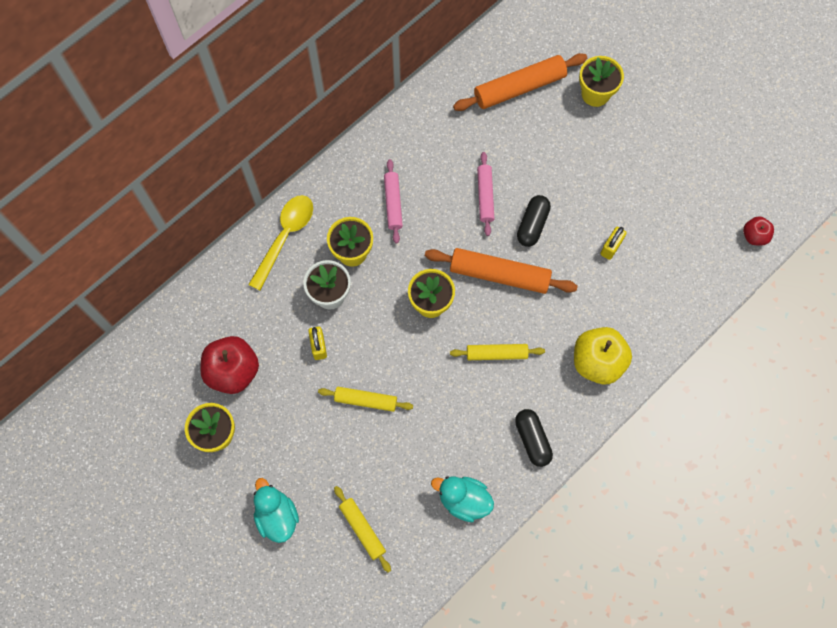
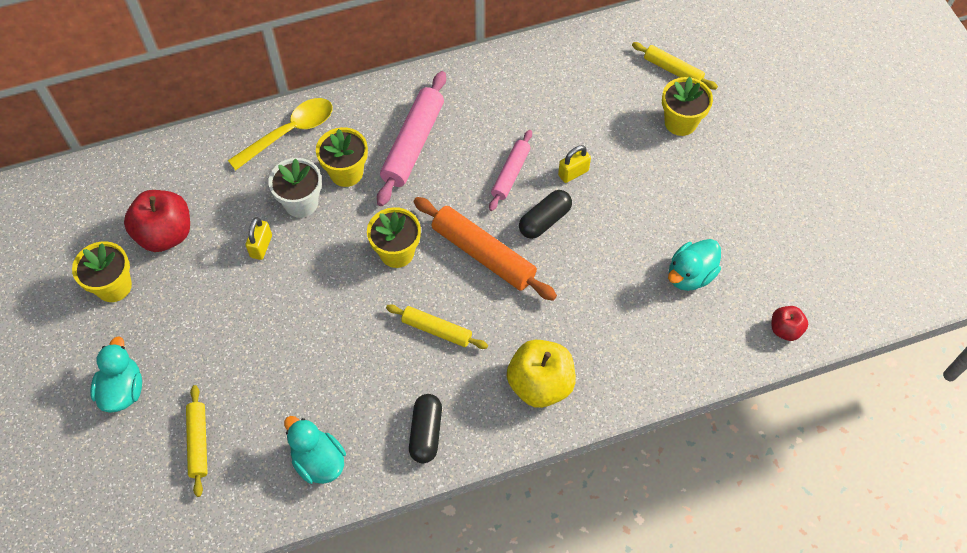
camera: 25 degrees right, 10 degrees down
(366, 400) = (277, 317): yellow rolling pin -> yellow rolling pin (673, 70)
(393, 203) = (413, 144): pink rolling pin -> pink rolling pin, size x1.67
(519, 87) = (603, 87): orange rolling pin -> none
(611, 247) = (617, 276): yellow padlock -> yellow padlock (573, 173)
(665, 222) = (690, 275): none -> turquoise duck

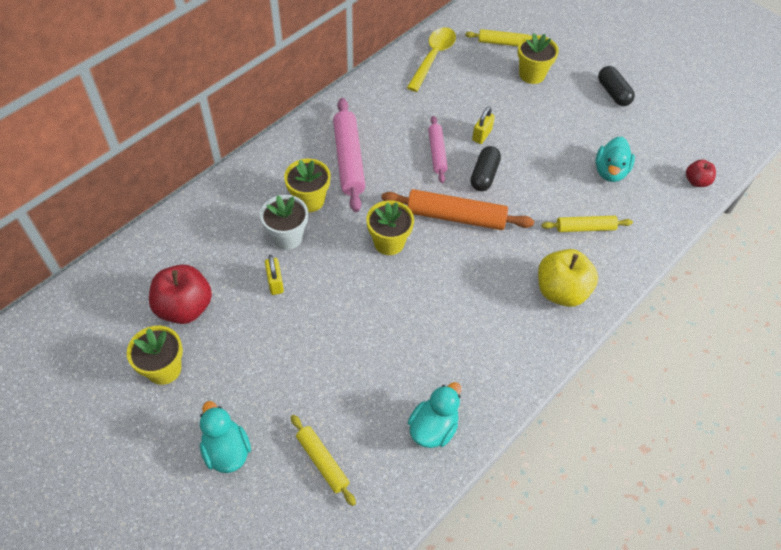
camera: 30 degrees left, 5 degrees down
(289, 132) = (243, 188): yellow spoon -> yellow spoon (433, 57)
(318, 461) = (433, 427): turquoise duck -> turquoise duck turned 105 degrees clockwise
(426, 433) = (502, 365): black capsule -> black capsule (613, 93)
(436, 330) = (458, 286): yellow rolling pin -> yellow rolling pin (585, 228)

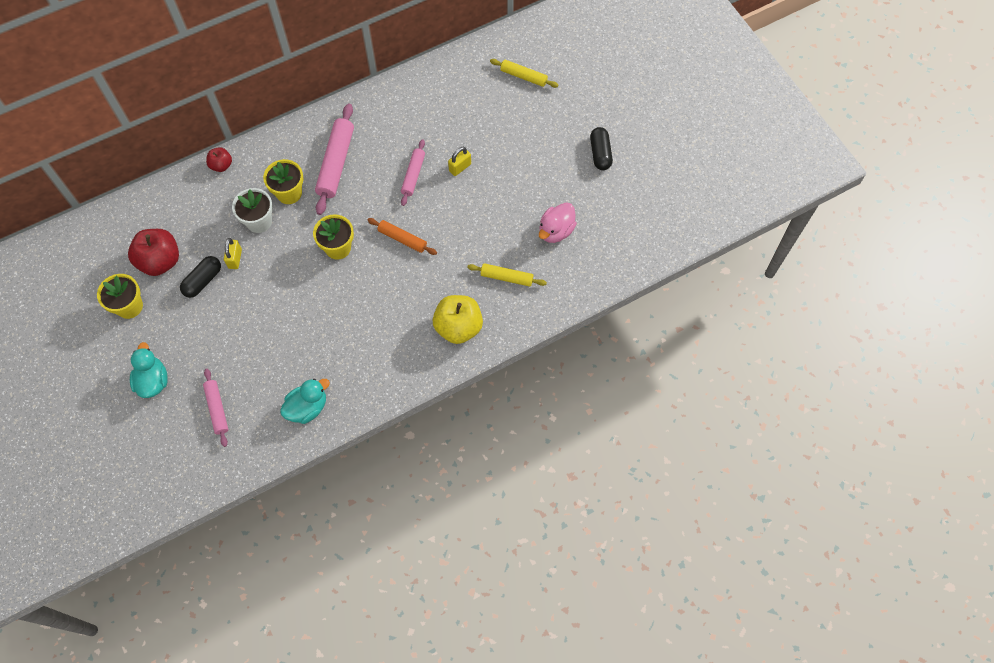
camera: 20 degrees right, 10 degrees up
(322, 461) = (217, 409): yellow rolling pin -> pink rolling pin
(433, 57) = (452, 77): yellow spoon -> none
(455, 217) = (402, 239): orange rolling pin -> orange rolling pin, size x0.60
(484, 175) = (444, 206): black capsule -> black capsule (203, 281)
(532, 74) = (534, 116): yellow flower pot -> none
(610, 171) = (556, 231): turquoise duck -> pink duck
(696, 181) = (628, 260): red apple -> red apple (221, 165)

